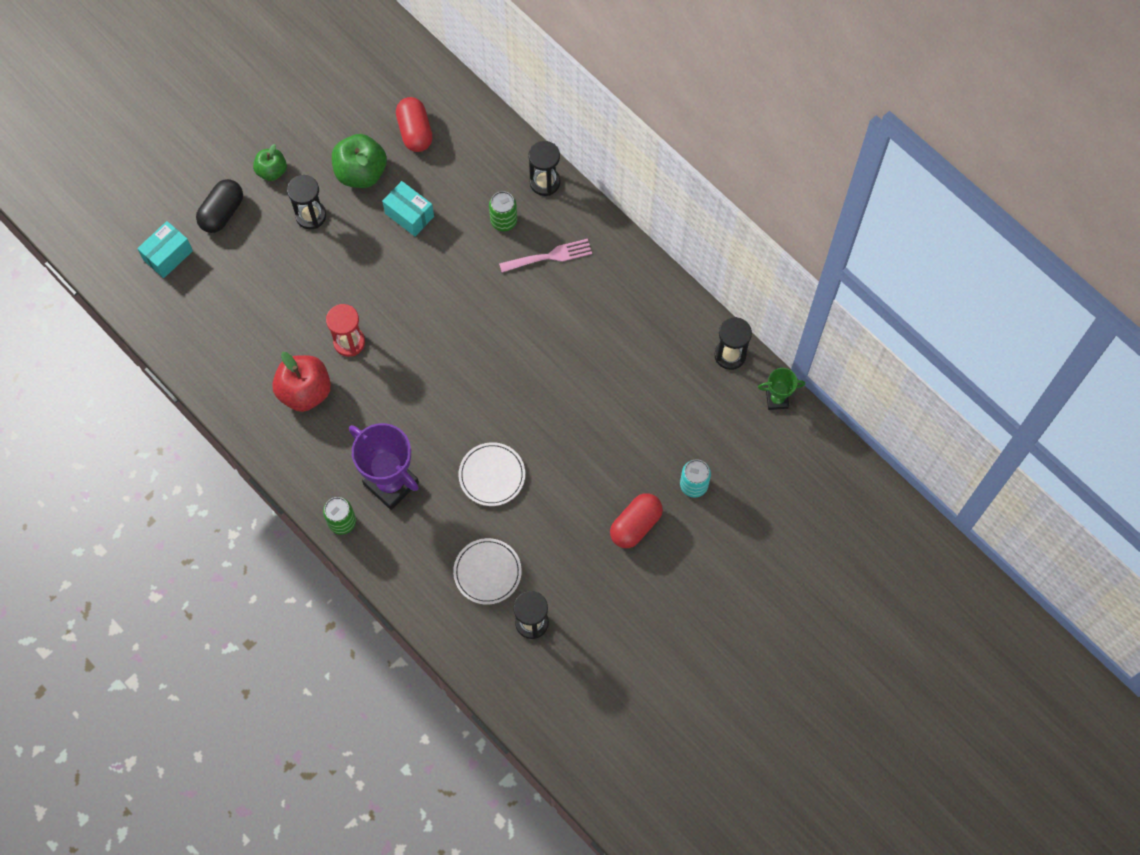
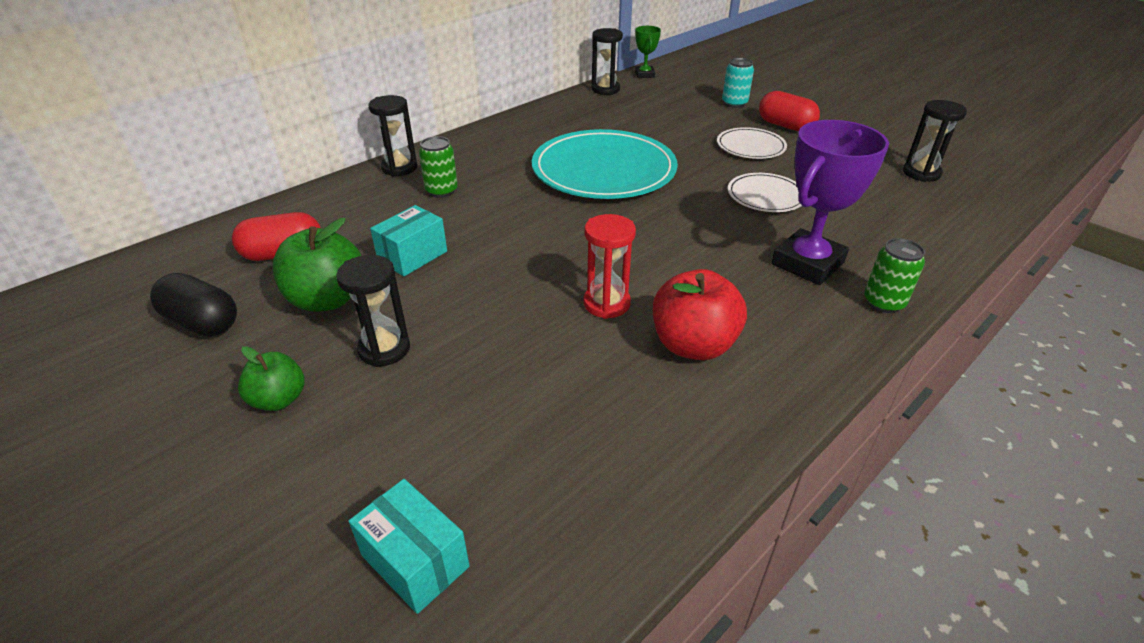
camera: 90 degrees left, 30 degrees down
(222, 213) = (340, 468): black capsule -> black capsule (202, 322)
(487, 572) = (883, 197): white plate -> white plate (750, 146)
(540, 347) = (604, 170): none -> turquoise plate
(550, 256) = (493, 165): pink fork -> none

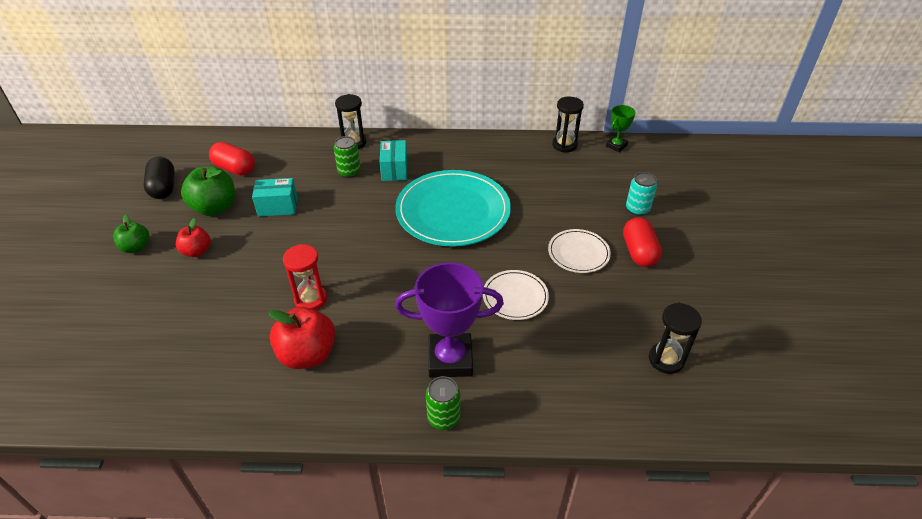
camera: 45 degrees right, 5 degrees up
(384, 349) = (197, 251): black hourglass -> red apple
(415, 561) = (79, 354): turquoise box -> turquoise box (394, 170)

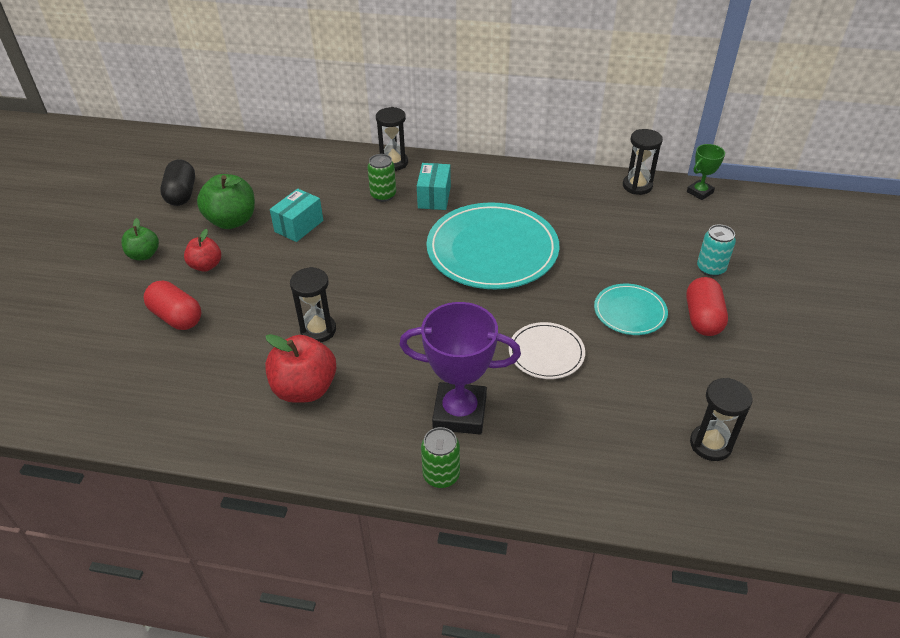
camera: 10 degrees right, 0 degrees up
(235, 169) = (259, 180): red capsule -> red capsule (176, 317)
(278, 207) = (299, 226): turquoise box -> turquoise box turned 60 degrees counterclockwise
(311, 299) = (318, 330): red hourglass -> black hourglass
(578, 253) = (630, 312): white plate -> turquoise plate

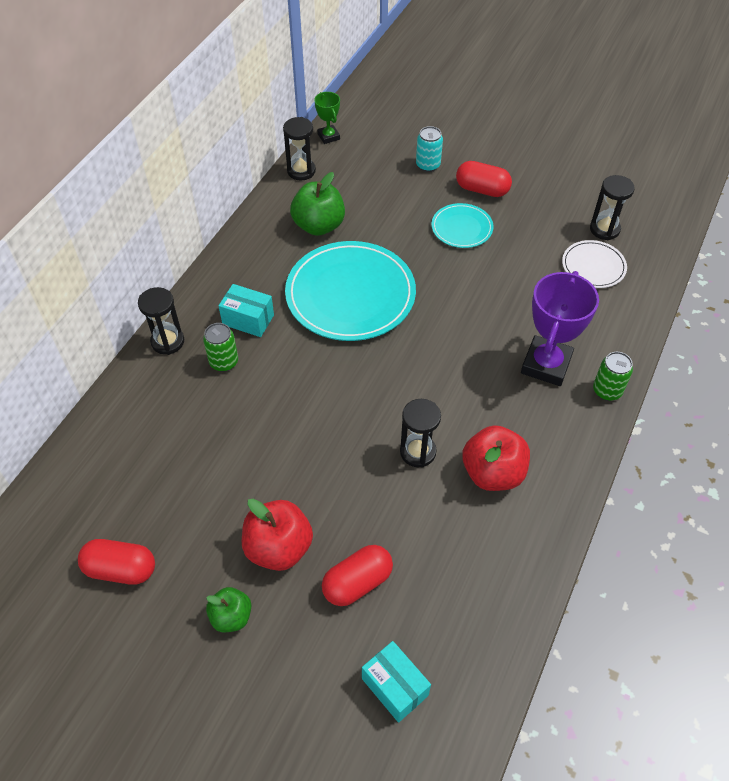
camera: 75 degrees left, 10 degrees up
(181, 194) = (121, 569): black capsule -> red capsule
(206, 266) = (279, 548): red apple -> red apple, size x1.65
(232, 221) = (204, 515): green apple -> green apple (319, 226)
(299, 226) = (244, 448): turquoise box -> turquoise box (395, 687)
(546, 353) = (493, 292): white plate -> white plate (593, 266)

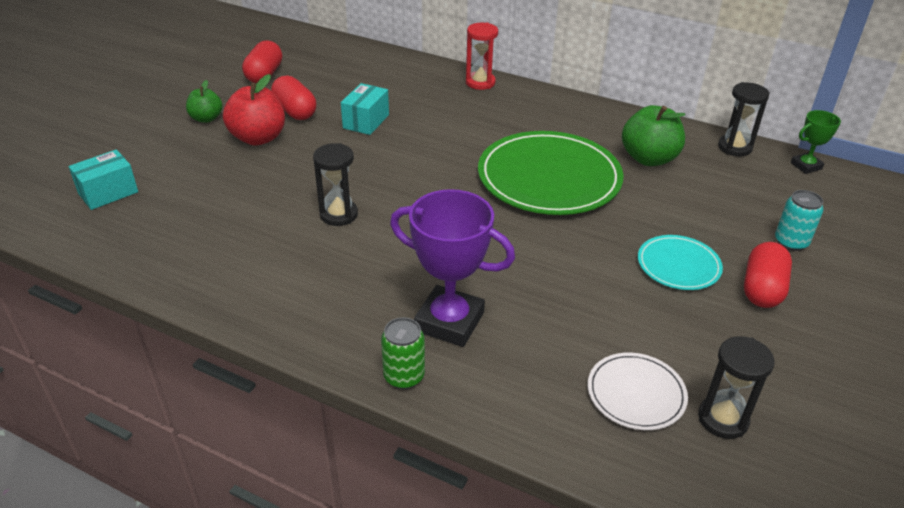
camera: 90 degrees right, 15 degrees down
(167, 341) = (480, 82): black hourglass -> red hourglass
(224, 362) = (457, 109): green can -> none
(248, 320) = (508, 119): turquoise box -> turquoise box (366, 121)
(350, 294) = (549, 177): turquoise plate -> green plate
(357, 582) = (210, 176): red capsule -> red capsule (295, 111)
(493, 473) = (302, 264): red apple -> none

